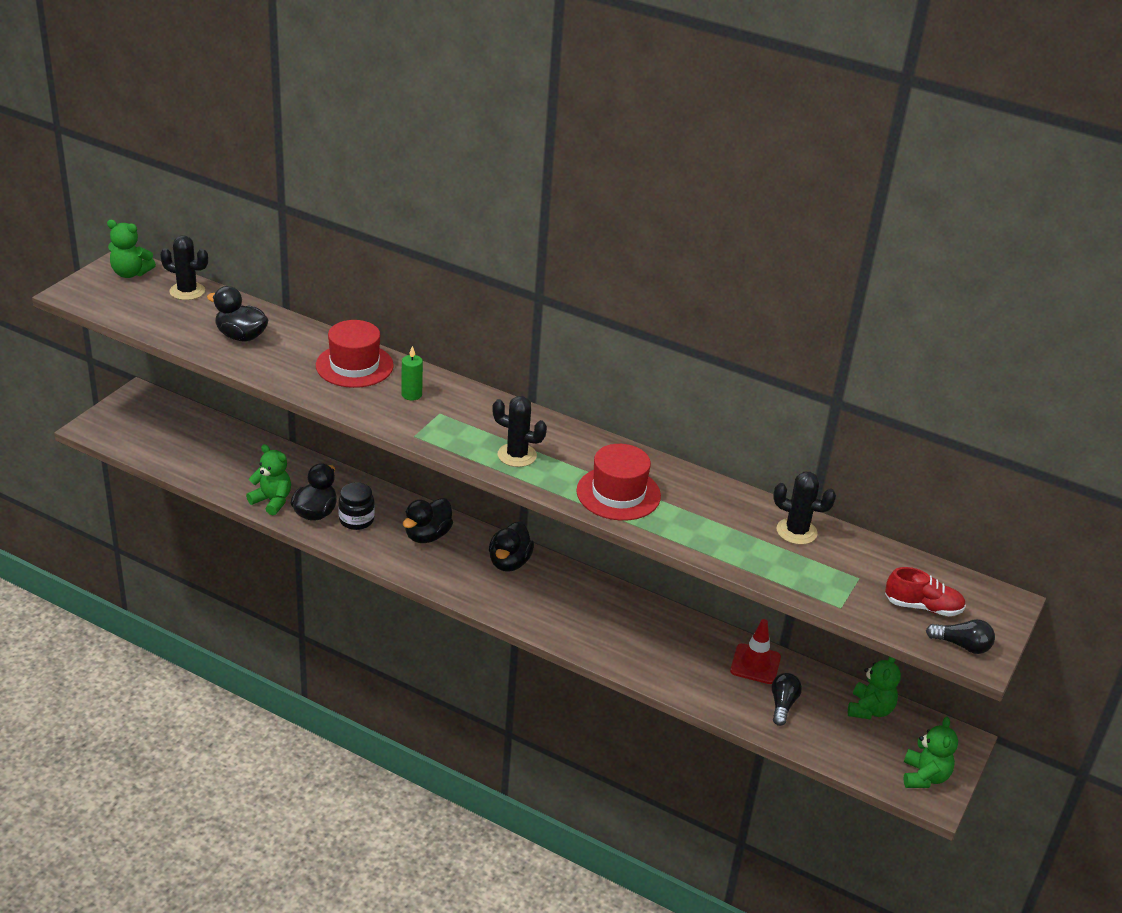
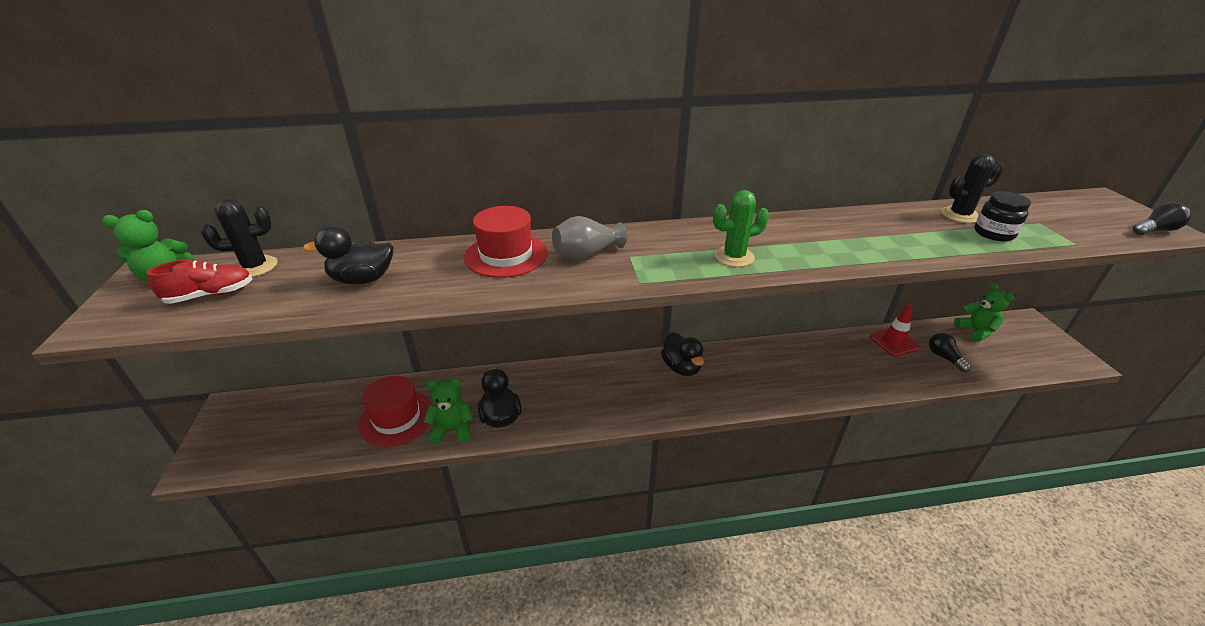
camera: 35 degrees left, 0 degrees up
(356, 520) = (539, 403): black jar -> black jar (993, 233)
(411, 395) = (586, 254): green candle -> grey vase
(427, 536) = (605, 382): black duck -> none
(517, 455) = (734, 257): black cactus -> green cactus
(618, 493) = (839, 246): red hat -> red hat (397, 418)
(923, 607) = (1094, 221): red shoe -> red shoe (211, 295)
(924, 776) = (1057, 352): green teddy bear -> none

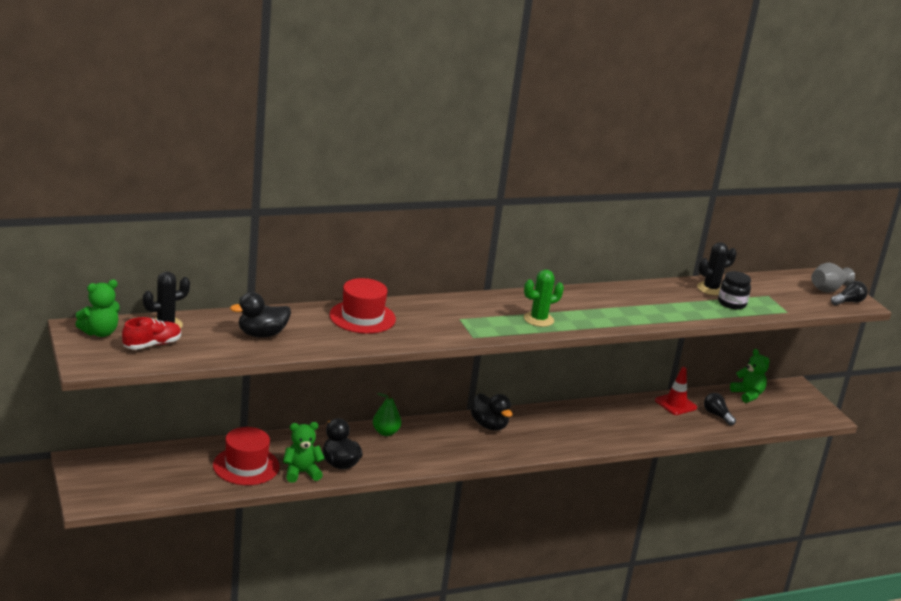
camera: 15 degrees left, 10 degrees down
(566, 374) = (385, 432): none -> green pear
(586, 254) = (425, 317): grey vase -> grey vase (828, 289)

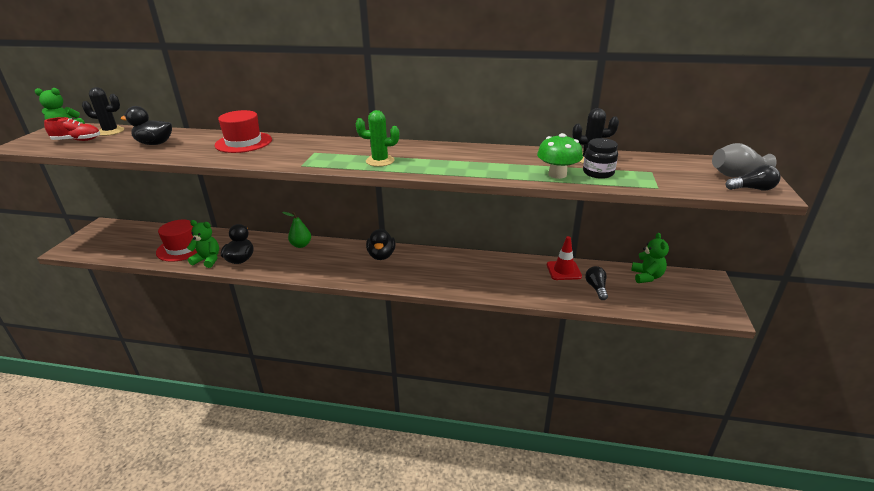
camera: 35 degrees right, 5 degrees up
(703, 310) = (557, 174): none -> green mushroom

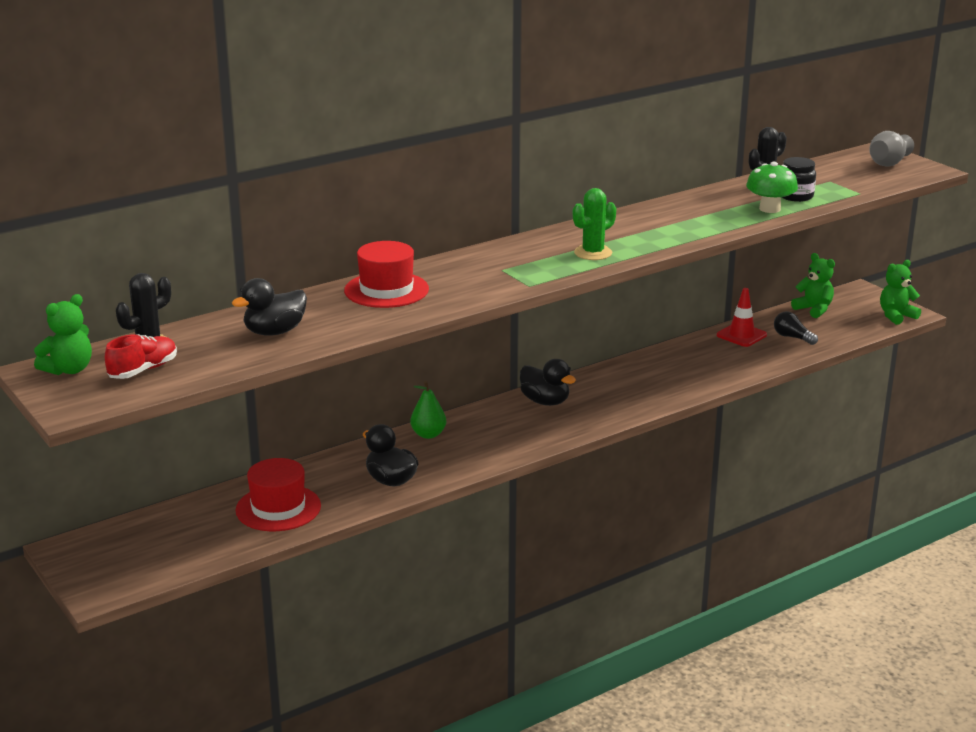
camera: 45 degrees left, 5 degrees down
(208, 260) = (349, 501): green teddy bear -> green teddy bear (896, 316)
(752, 189) = (917, 171): black light bulb -> none

